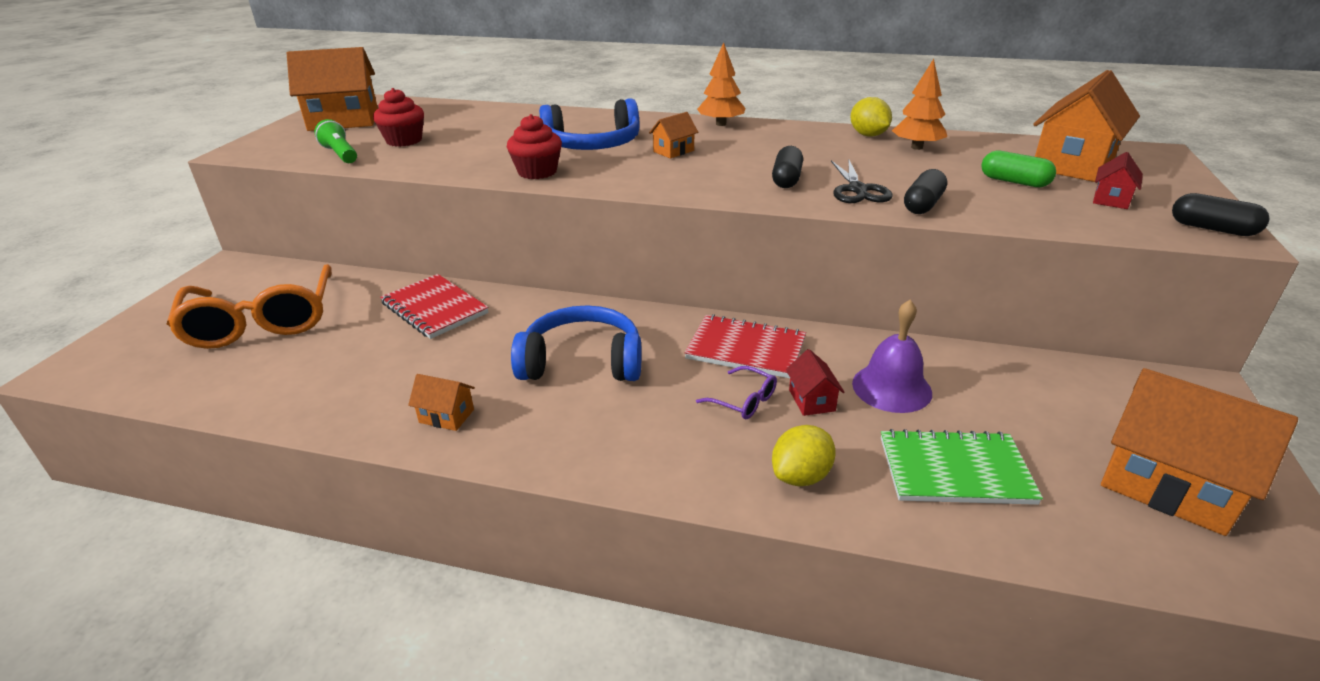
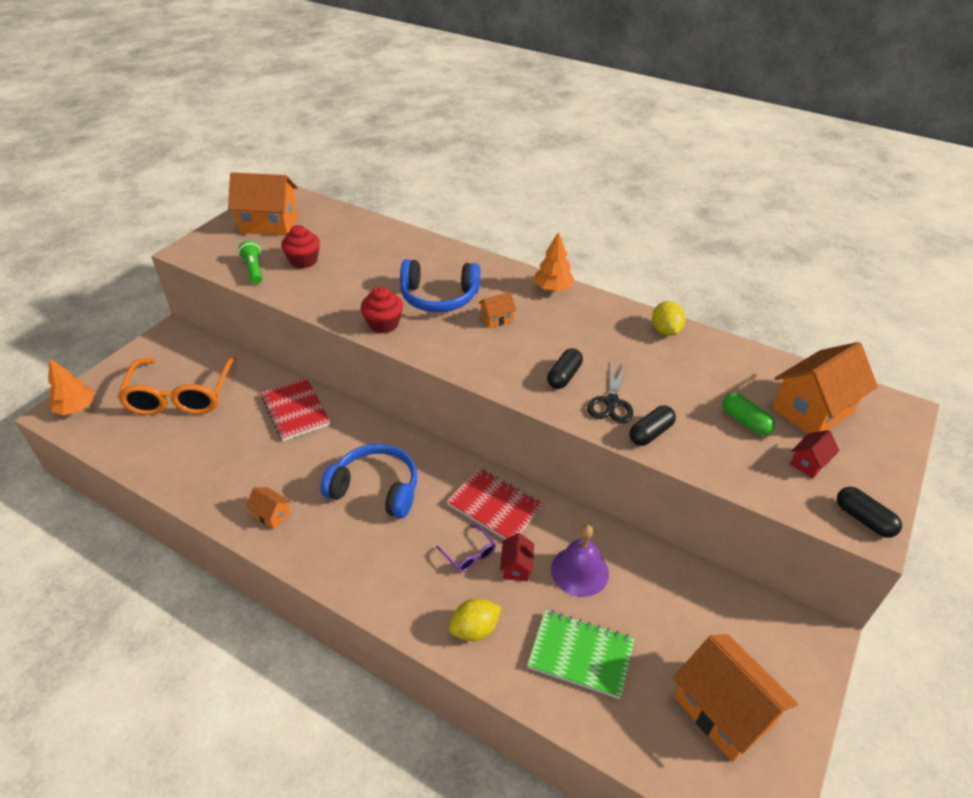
camera: 15 degrees right, 10 degrees up
(917, 147) = (695, 357): orange tree -> orange tree (76, 408)

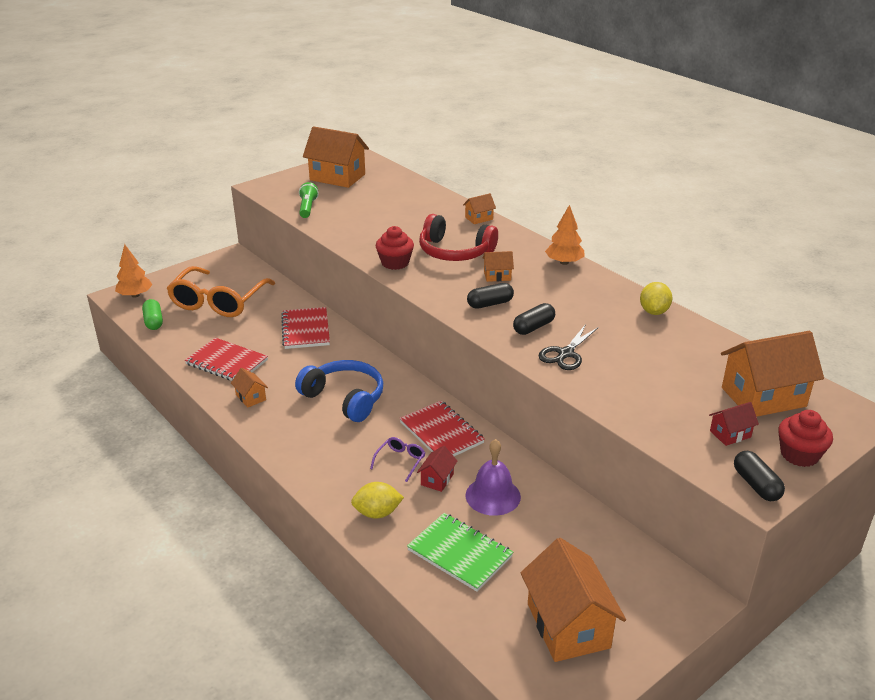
camera: 20 degrees right, 10 degrees down
(224, 474) = (227, 362): none -> red notebook
(303, 261) = (352, 208): red cupcake -> red cupcake (799, 455)
(439, 297) = (454, 252): blue headphones -> red headphones
(443, 250) = (479, 218): none -> orange house
(469, 554) = (400, 461): purple glasses -> purple glasses turned 135 degrees counterclockwise
(650, 433) = (588, 382): black capsule -> black capsule (490, 304)
(745, 421) = (687, 392): green capsule -> green capsule (153, 321)

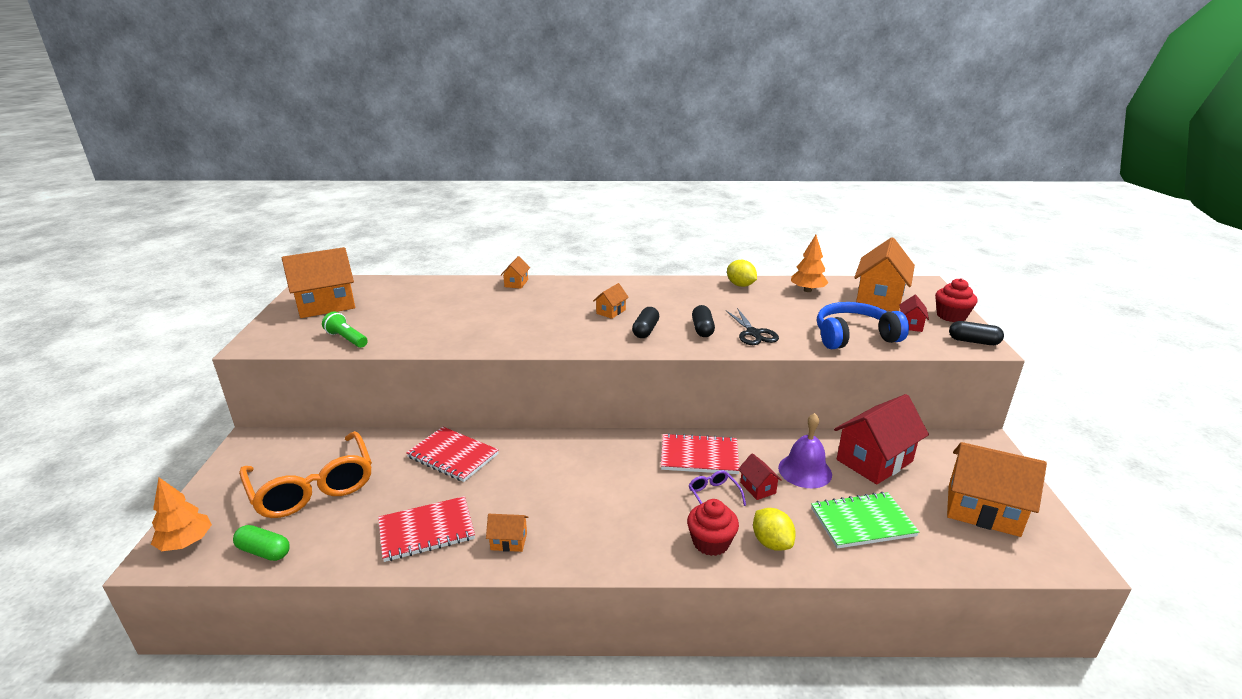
camera: 50 degrees left, 5 degrees down
(344, 398) = (588, 483): blue headphones -> blue headphones (854, 336)
(377, 513) = (771, 543): yellow lemon -> yellow lemon turned 60 degrees counterclockwise
(395, 263) = (519, 340): red cupcake -> red cupcake (711, 542)
(454, 252) = (547, 311): red headphones -> none
(561, 531) = (874, 460): none -> red house
(564, 262) = (633, 283): orange tree -> orange tree (807, 290)

